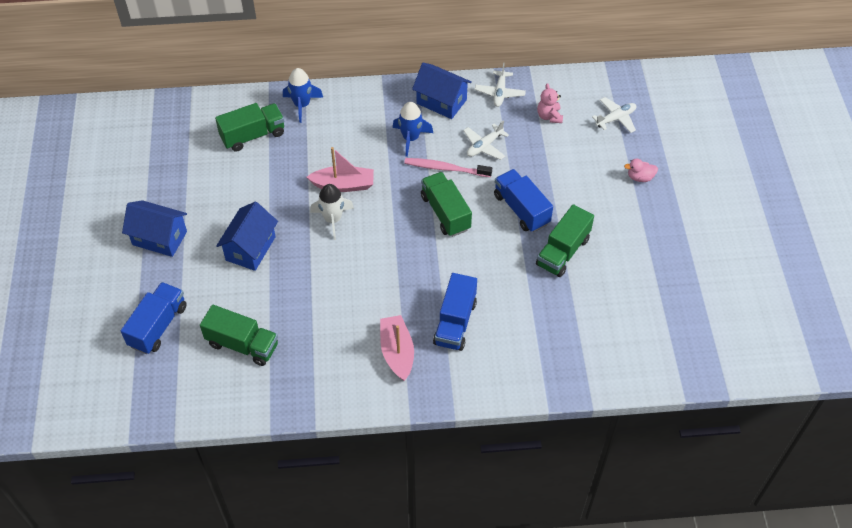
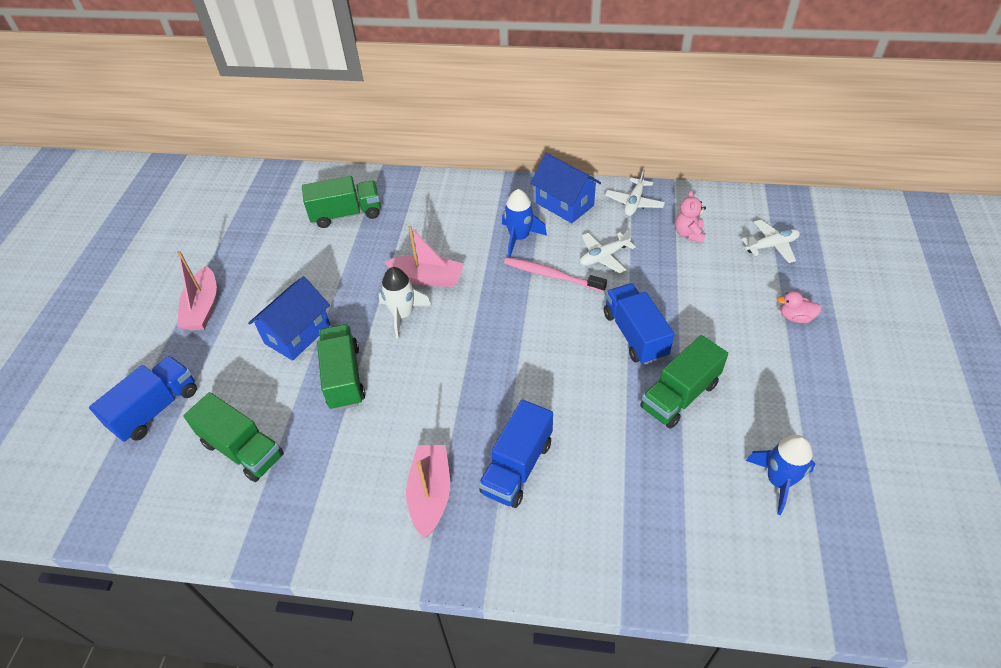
camera: 15 degrees right, 5 degrees down
(160, 238) = (203, 308): blue house -> pink boat
(302, 105) = (409, 190): blue rocket -> blue rocket (778, 481)
(445, 213) = (539, 326): green truck -> green truck (344, 377)

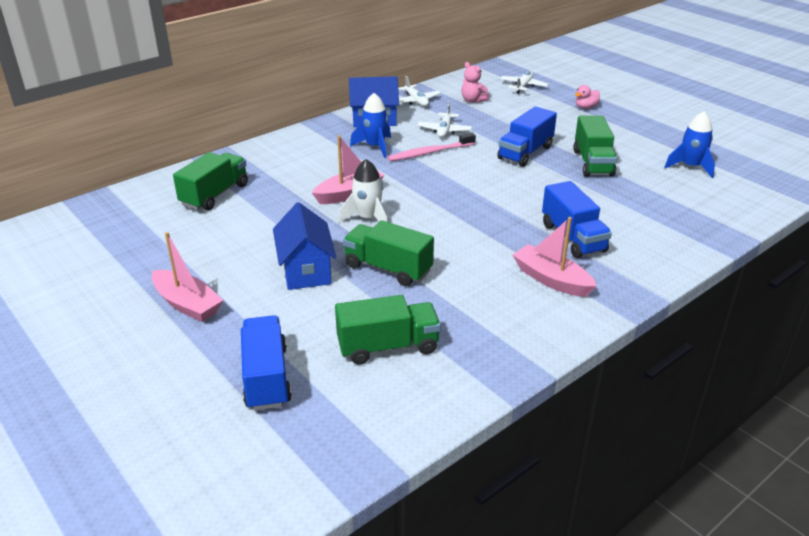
camera: 50 degrees left, 15 degrees down
(634, 335) = (525, 152): blue truck -> blue truck turned 75 degrees counterclockwise

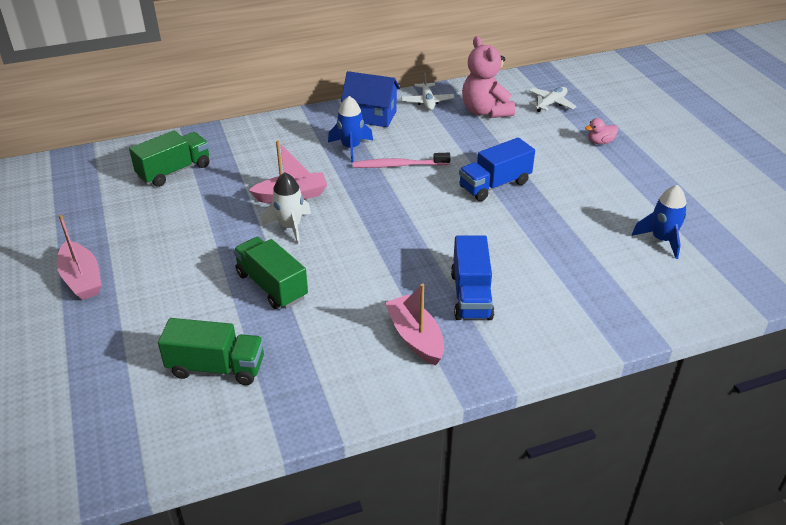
camera: 20 degrees right, 5 degrees up
(266, 377) = (97, 369): blue truck -> none
(306, 270) = (199, 269): blue house -> none
(444, 130) = (431, 142): white plane -> none
(473, 100) = (485, 111): pink teddy bear -> pink teddy bear, size x1.82
(593, 163) = (557, 212): green truck -> none

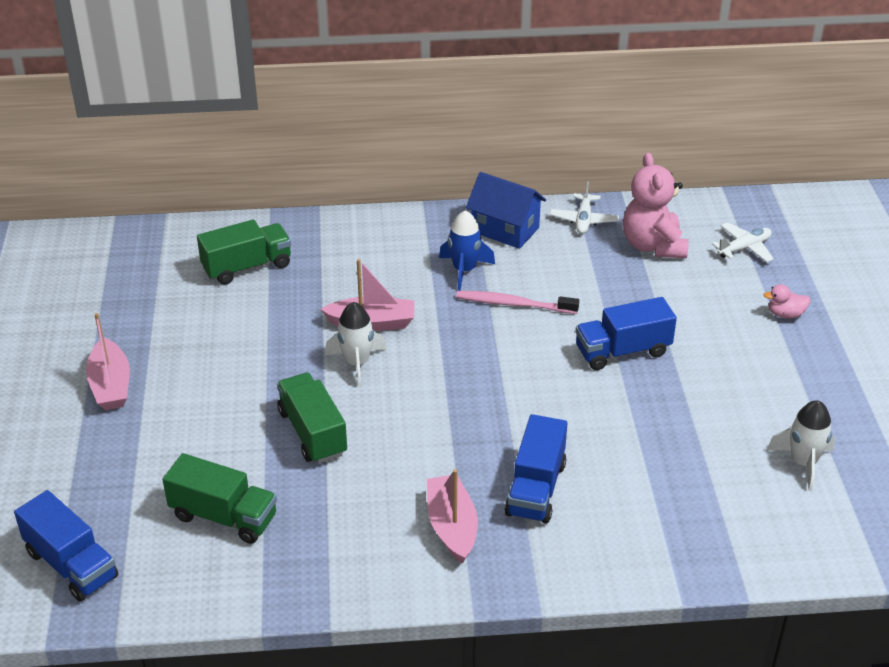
camera: 15 degrees right, 0 degrees up
(86, 437) = (71, 565): none -> blue truck
(662, 240) = (803, 463): blue rocket -> white rocket

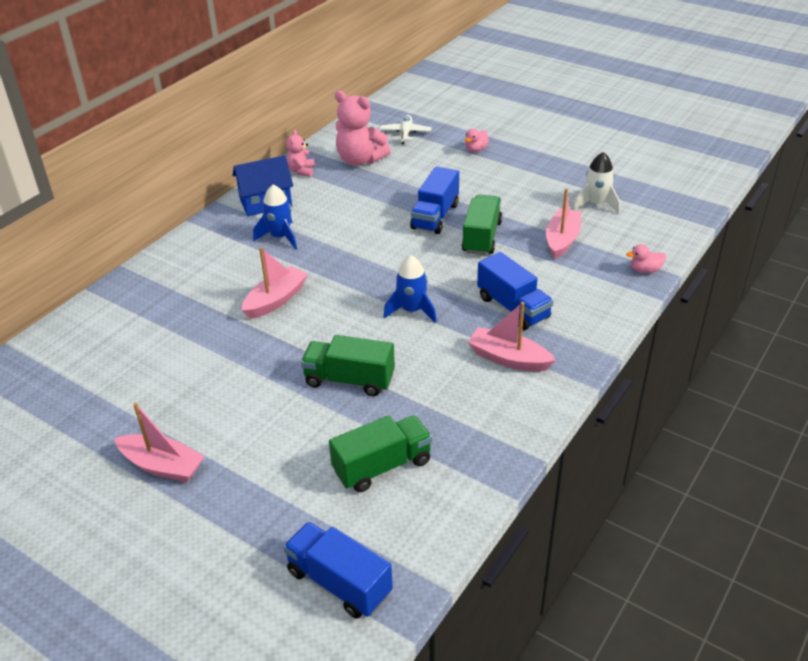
camera: 50 degrees left, 0 degrees up
(71, 565) = (339, 582): blue truck -> blue truck turned 135 degrees counterclockwise
(247, 267) = (133, 330): green truck -> green truck (481, 237)
(357, 363) = (307, 326): white rocket -> none
(452, 418) = (411, 310): none -> blue rocket
(514, 304) = (339, 234): pink toothbrush -> none
(583, 220) = (301, 171): white plane -> pink teddy bear
(698, 468) = (562, 240): none -> pink boat
(723, 564) = (645, 270): none -> pink duck

